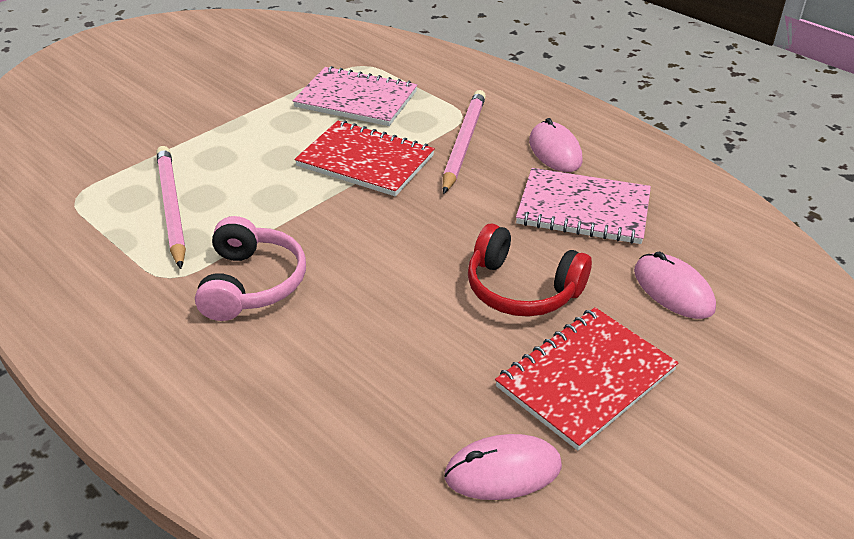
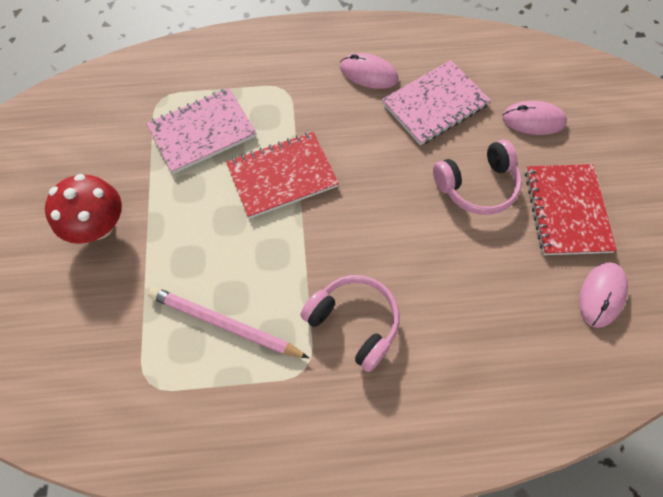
camera: 50 degrees left, 25 degrees up
(201, 100) = (99, 226): none -> red mushroom
(463, 143) = (315, 111): pink pencil -> none
(522, 289) = (477, 186): red headphones -> pink headphones

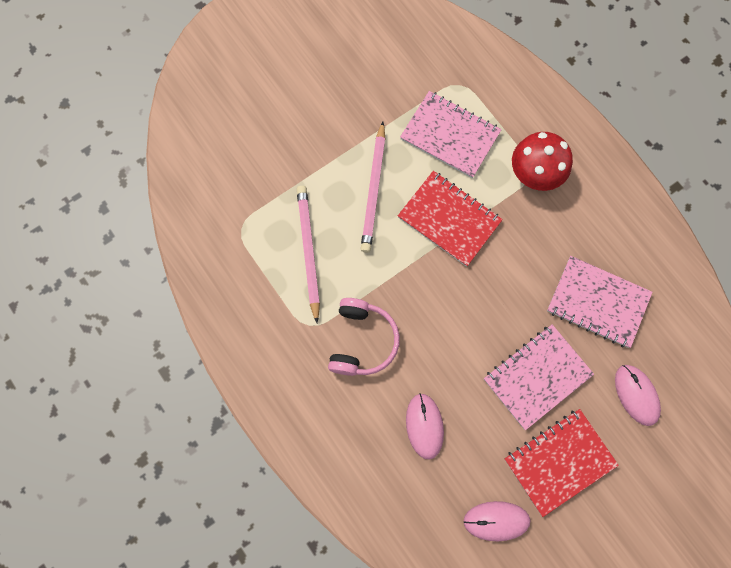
camera: 60 degrees right, 10 degrees up
(99, 226) = (328, 117): red mushroom -> red mushroom (535, 173)
(205, 225) = (373, 189): none -> pink pencil
(368, 73) = (593, 230): pink mouse -> pink mouse (424, 426)
(477, 186) = (537, 377): pink headphones -> pink notebook

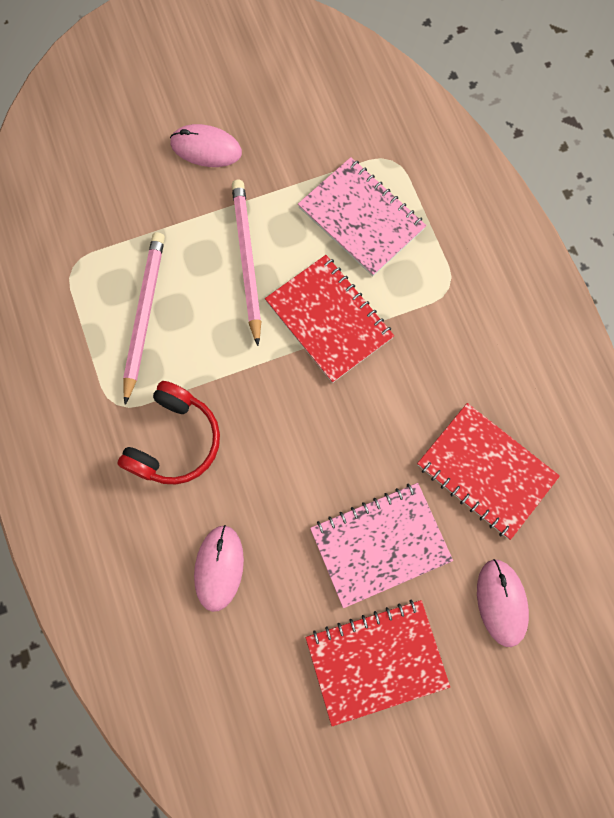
camera: 15 degrees right, 0 degrees up
(362, 341) = (175, 441): pink headphones -> red headphones
(373, 189) = (247, 260): pink pencil -> pink pencil turned 150 degrees clockwise
(496, 521) = (272, 714): pink mouse -> pink mouse (206, 148)
(535, 173) = (453, 290): red mushroom -> none
(597, 302) = (486, 471): pink notebook -> red notebook

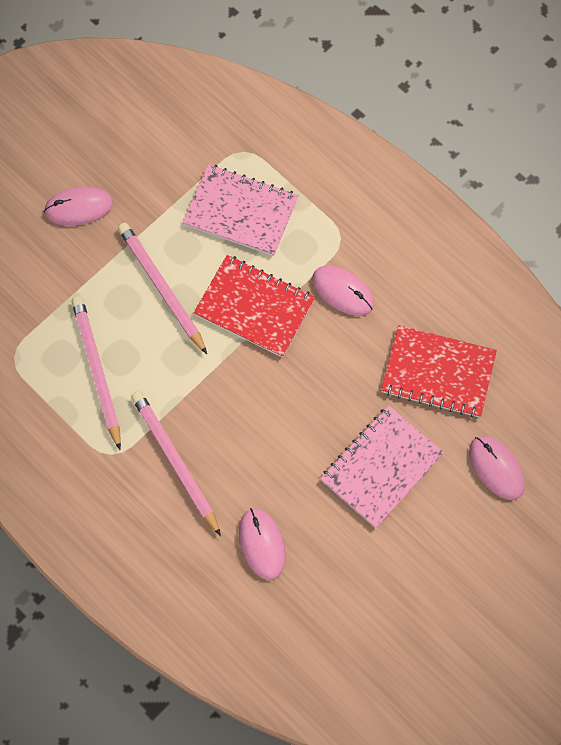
camera: 25 degrees left, 5 degrees down
(175, 441) = (175, 461): red headphones -> pink pencil
(376, 660) = (420, 556): red notebook -> none
(426, 342) = (343, 291): none -> pink mouse

